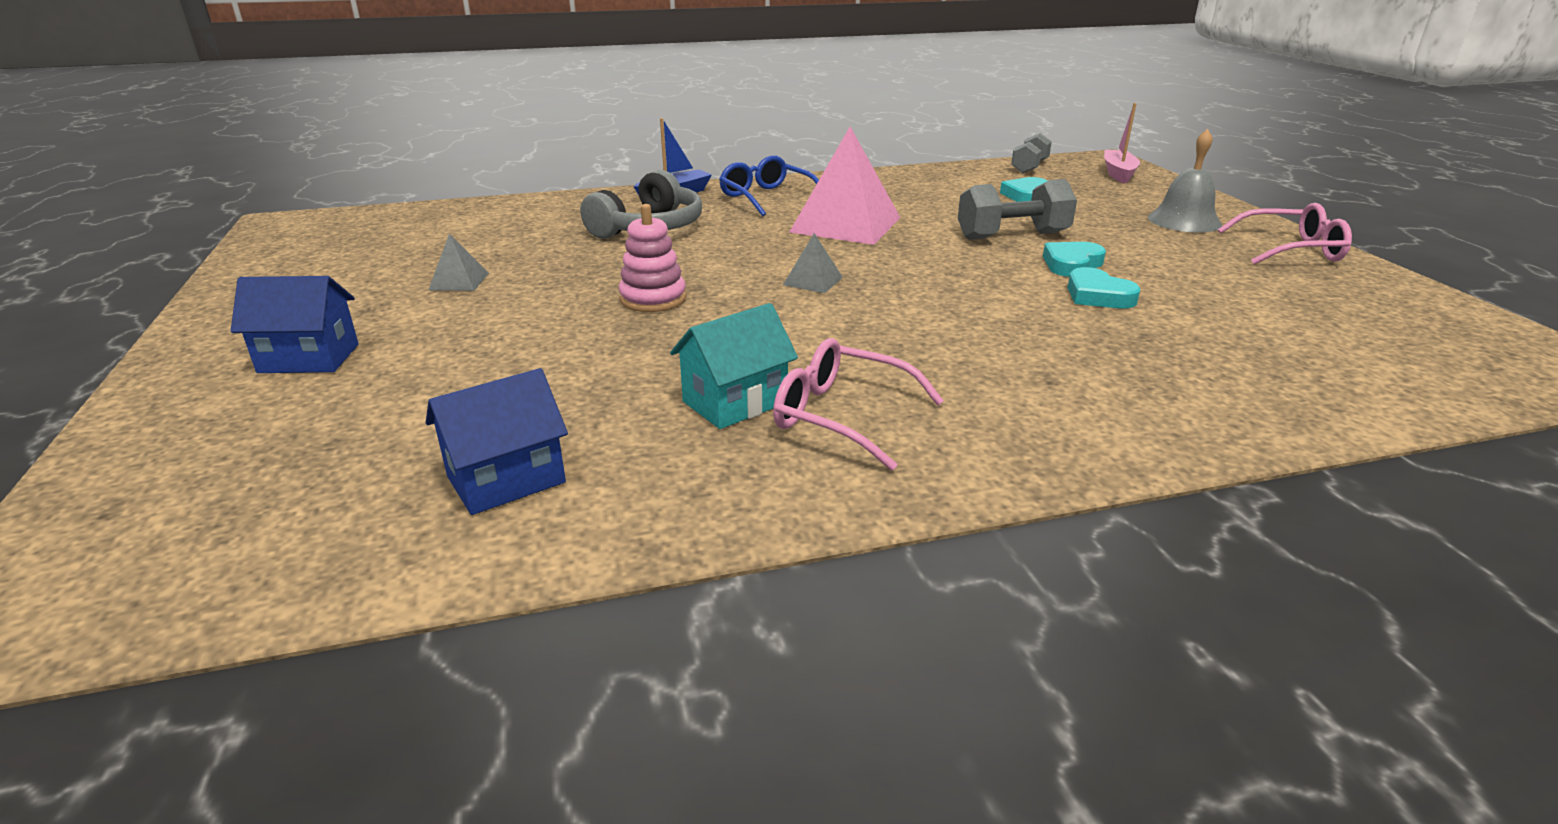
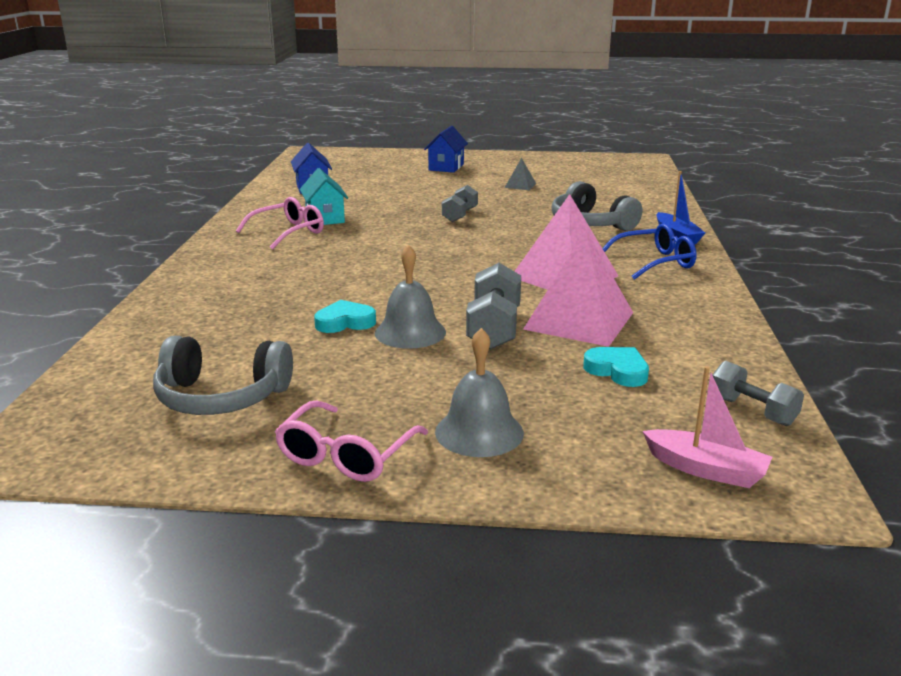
camera: 110 degrees right, 5 degrees down
(653, 299) = (460, 215): pink stacking toy -> grey dumbbell
(813, 281) = (453, 250): grey pyramid -> none
(950, 211) = (579, 320): none -> pink pyramid
(1071, 264) = (410, 332): turquoise heart -> grey bell
(1326, 311) = (221, 397): none -> grey headphones

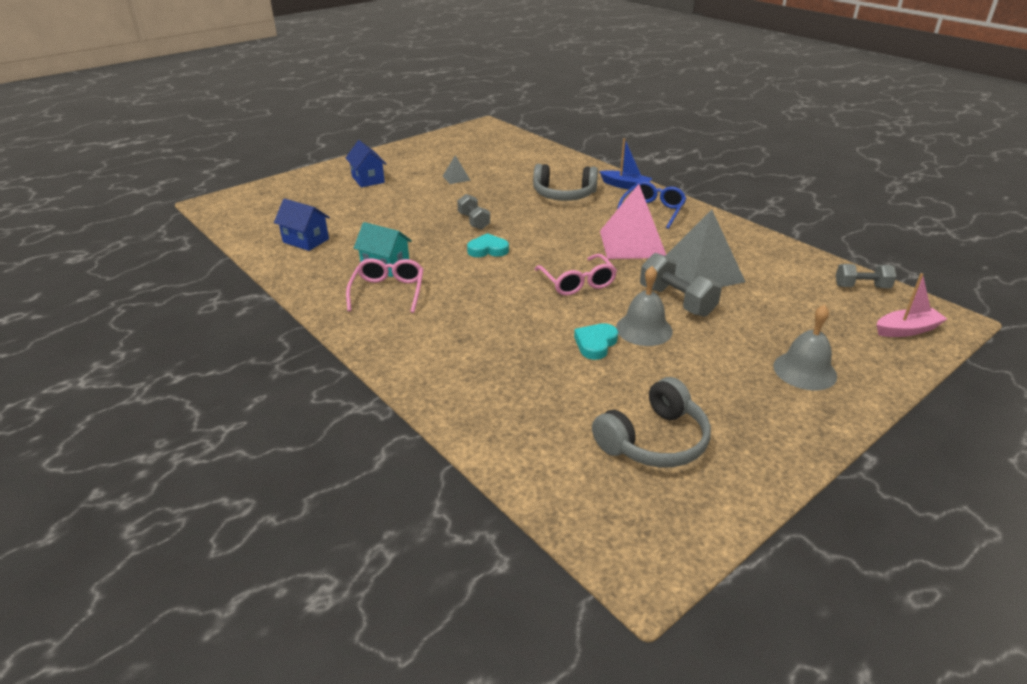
camera: 45 degrees left, 10 degrees up
(346, 455) = (788, 427): pink glasses -> pink glasses (577, 282)
(579, 320) = (701, 272): pink pyramid -> grey pyramid
(617, 371) = (778, 295): turquoise heart -> turquoise heart (488, 250)

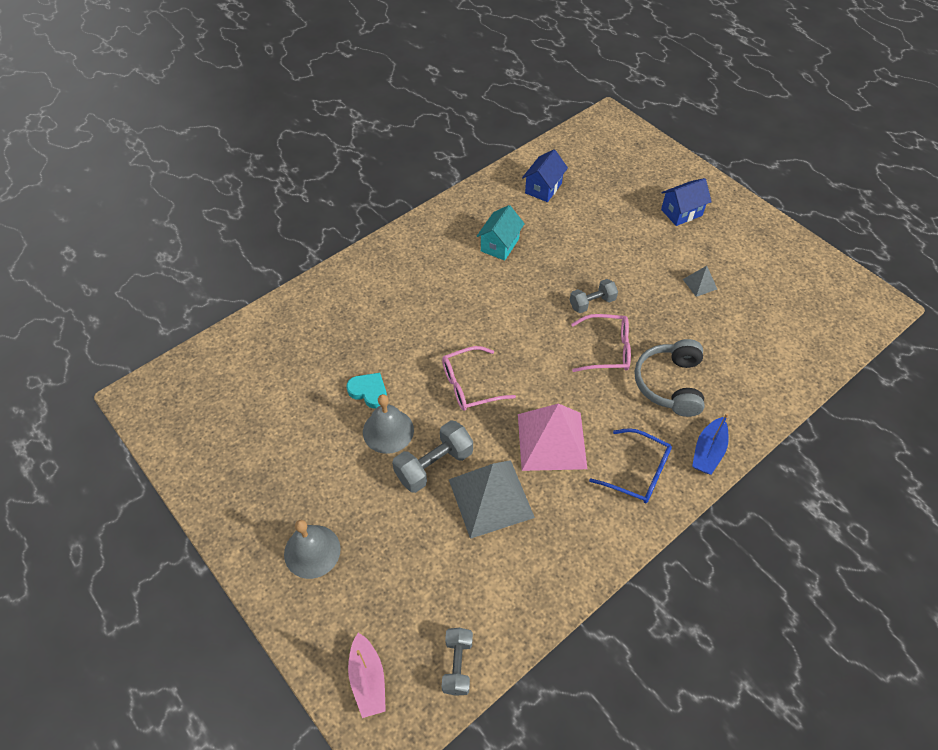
camera: 90 degrees right, 20 degrees up
(388, 292) = (456, 251): pink glasses -> pink glasses (607, 349)
(488, 250) = (532, 316): turquoise heart -> none
(654, 441) = (245, 418): grey headphones -> none

